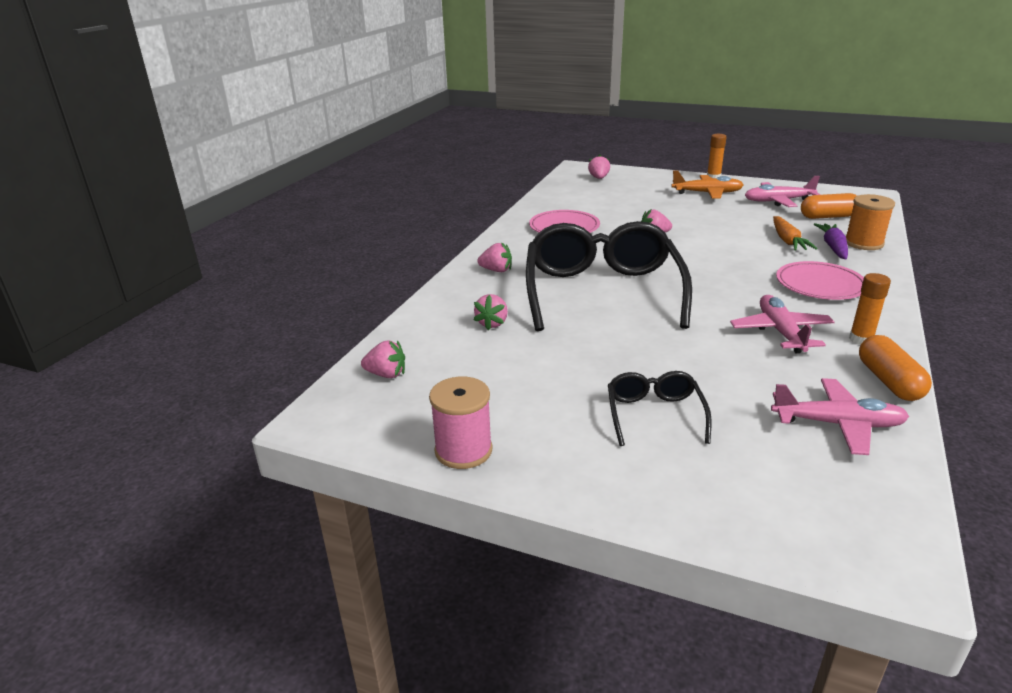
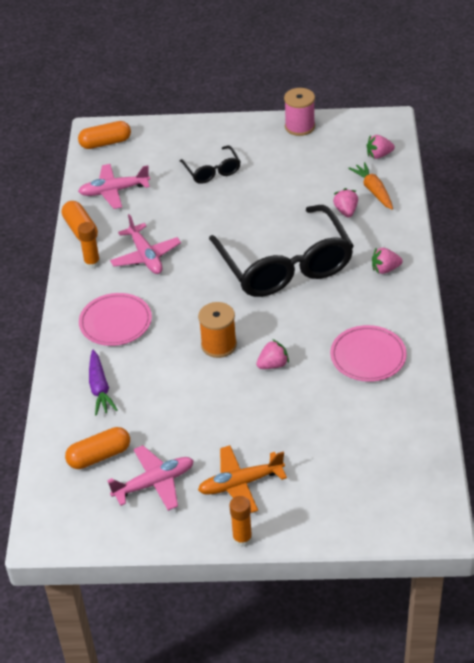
camera: 160 degrees right, 15 degrees up
(599, 178) = (391, 494): pink strawberry -> none
(787, 240) = (142, 389): orange carrot -> orange carrot (373, 191)
(863, 243) = (70, 404): orange spool -> orange spool (219, 345)
(869, 526) = (105, 143): none -> orange capsule

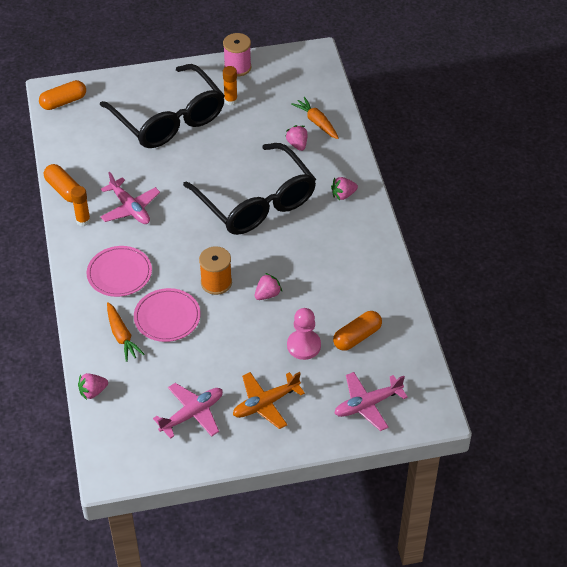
camera: 15 degrees left, 5 degrees up
(99, 388) = (121, 336): purple carrot -> orange carrot
(99, 456) = (138, 397): orange capsule -> orange capsule (357, 337)
(114, 191) = (84, 149): pink plane -> pink plane (367, 404)
(212, 171) = (169, 119): black glasses -> black glasses, size x2.16
(242, 539) = (279, 451): orange glue stick -> orange glue stick (230, 100)
(300, 426) = (303, 345): none -> pink pawn
(368, 356) = (346, 276): pink plate -> pink plate (167, 317)
(379, 155) = (314, 88): pink strawberry -> pink strawberry (93, 392)

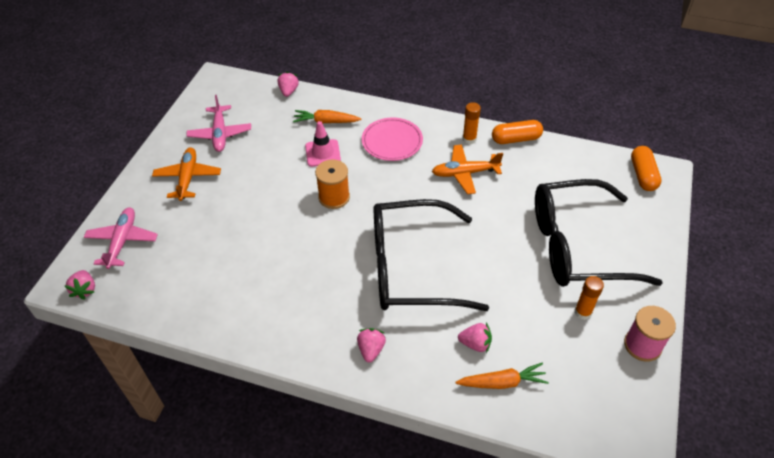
camera: 120 degrees right, 0 degrees up
(130, 208) = (465, 173): pink plane -> orange plane
(167, 317) = (323, 153): pink plate -> pink traffic cone
(267, 294) = (292, 226): pink strawberry -> pink strawberry (85, 290)
(303, 345) = (218, 226): pink pawn -> none
(357, 337) = (192, 269): orange capsule -> none

